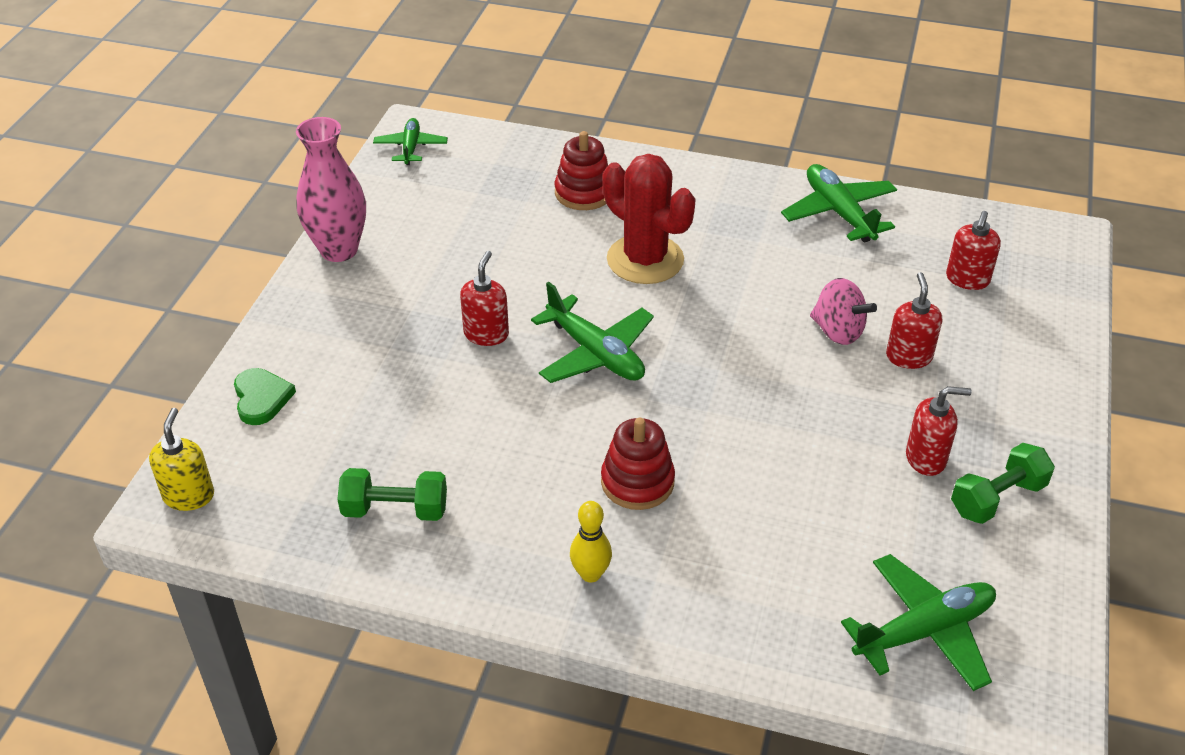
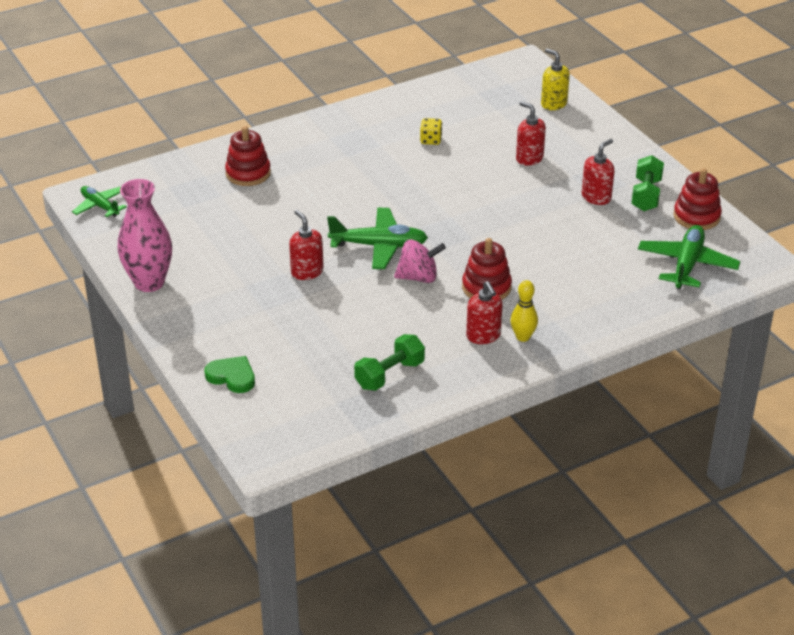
camera: 45 degrees left, 5 degrees down
(189, 496) = (270, 441): yellow soap dispenser -> yellow soap dispenser (553, 104)
(645, 260) = (335, 188): red cactus -> none
(822, 266) = (430, 140): none -> yellow dice
(838, 331) = (481, 166): pink spinning top -> pink spinning top (418, 277)
(839, 212) = (401, 109): green plane -> none
(967, 279) = (507, 108): red soap dispenser -> red soap dispenser (483, 336)
(1029, 574) = (696, 216): none -> red stacking toy

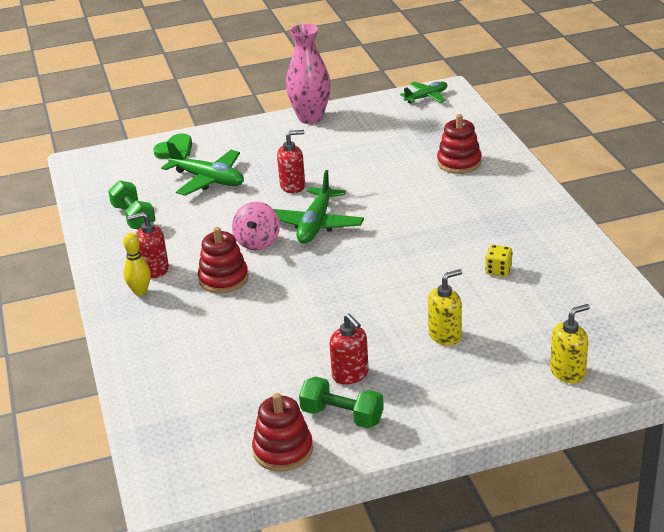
camera: 105 degrees right, 5 degrees down
(529, 158) = (445, 335): red soap dispenser -> yellow soap dispenser
(687, 265) = (195, 422): green plane -> green plane (208, 180)

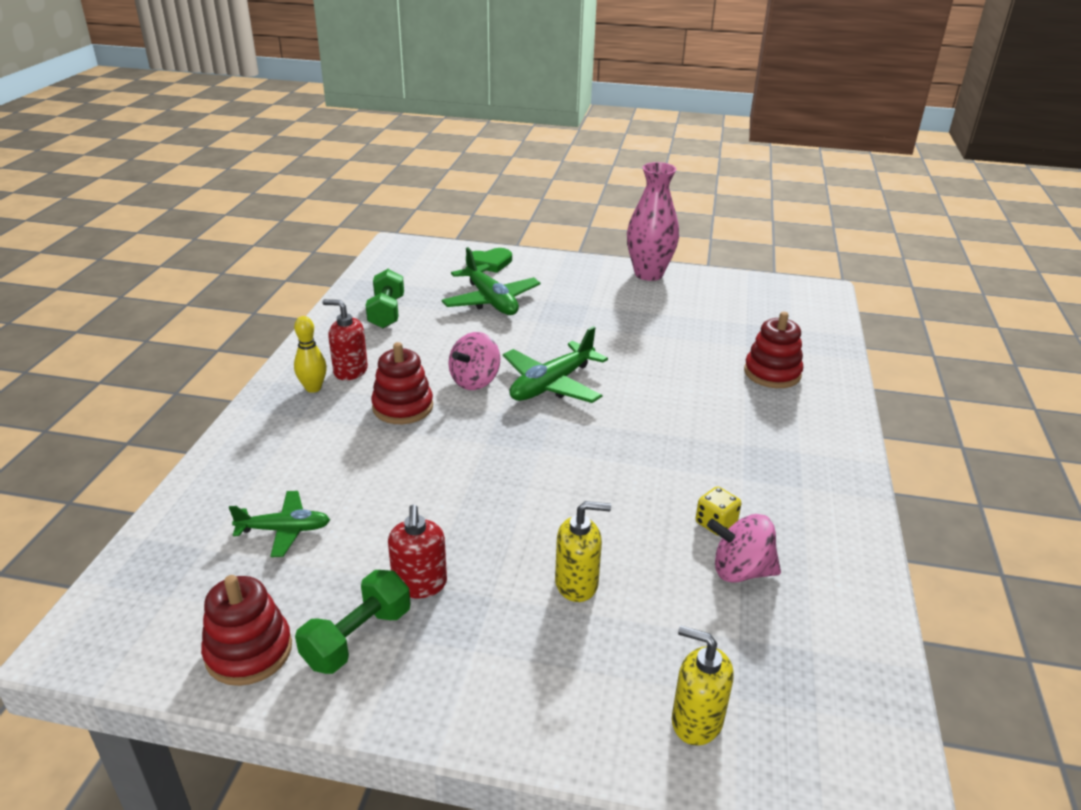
camera: 25 degrees right, 0 degrees up
(293, 186) = (567, 335): red soap dispenser -> none
(342, 416) = (357, 637): green dumbbell -> green dumbbell turned 75 degrees clockwise
(426, 97) = (791, 291): green plane -> green plane (284, 530)
(533, 290) = (740, 571): none -> pink spinning top
(568, 372) = (696, 721): yellow soap dispenser -> yellow soap dispenser turned 150 degrees counterclockwise

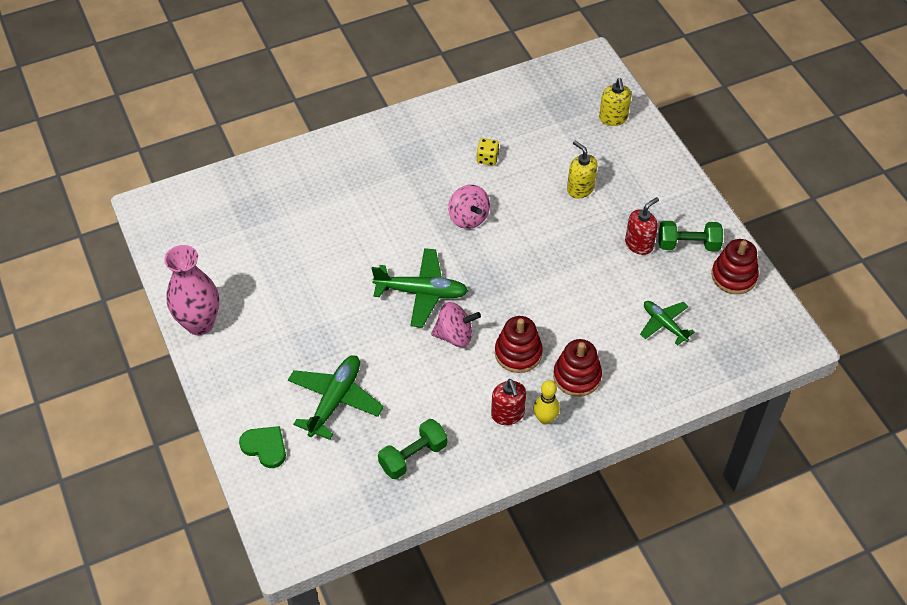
camera: 125 degrees left, 20 degrees up
(740, 571) = (513, 137): pink spinning top -> pink spinning top (468, 218)
(772, 373) = (307, 190): red stacking toy -> red stacking toy (577, 376)

